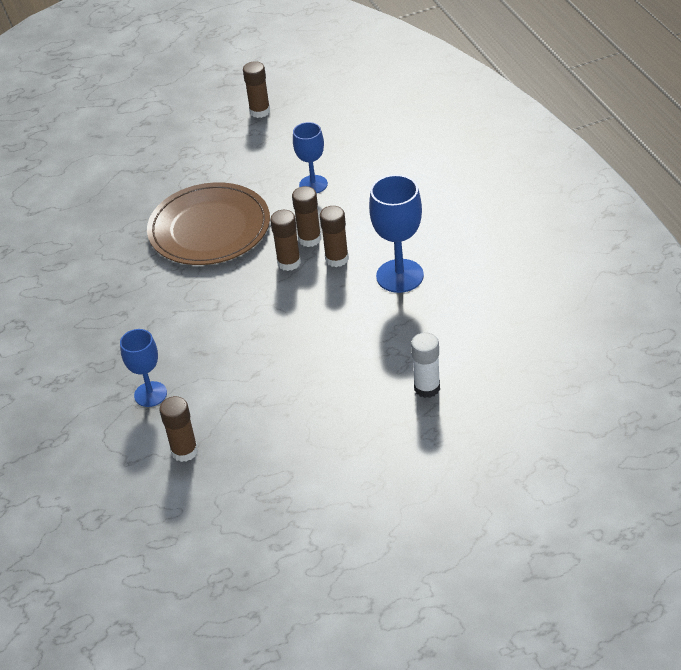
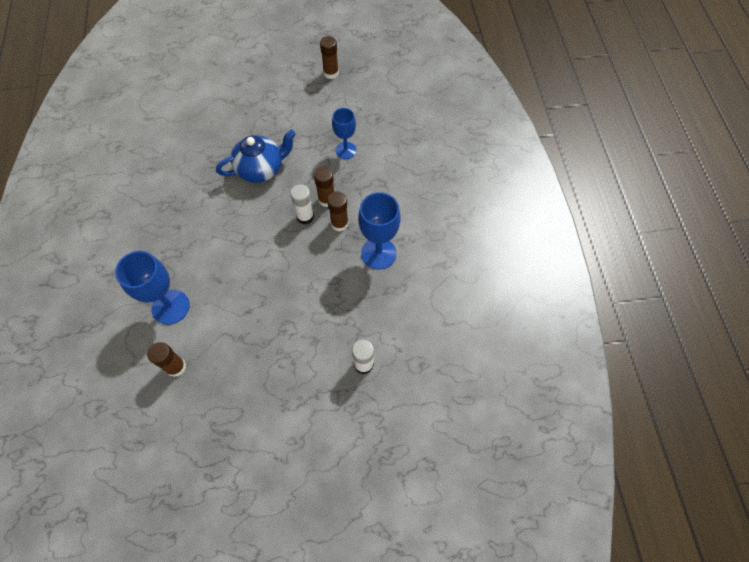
camera: 10 degrees right, 20 degrees up
(150, 394) = (170, 307): blue goblet -> blue goblet, size x1.53
(209, 228) = (261, 169): brown plate -> blue teapot
(289, 262) = (305, 217): brown glue stick -> white glue stick

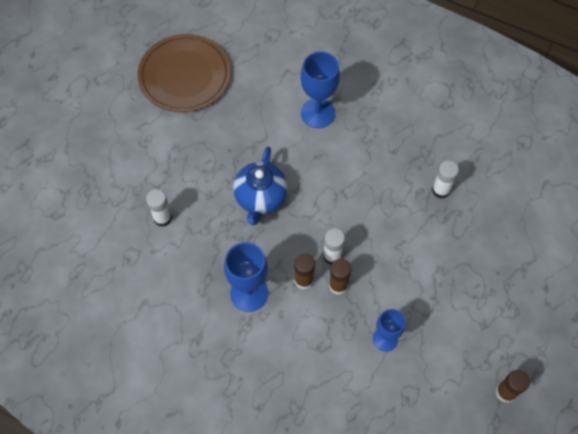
camera: 125 degrees right, 0 degrees up
(176, 367) = (263, 95): brown glue stick -> none
(194, 461) = (184, 75): none -> brown plate
(196, 177) = (441, 190): none -> white glue stick
(261, 169) = (414, 249): blue teapot -> blue teapot (260, 198)

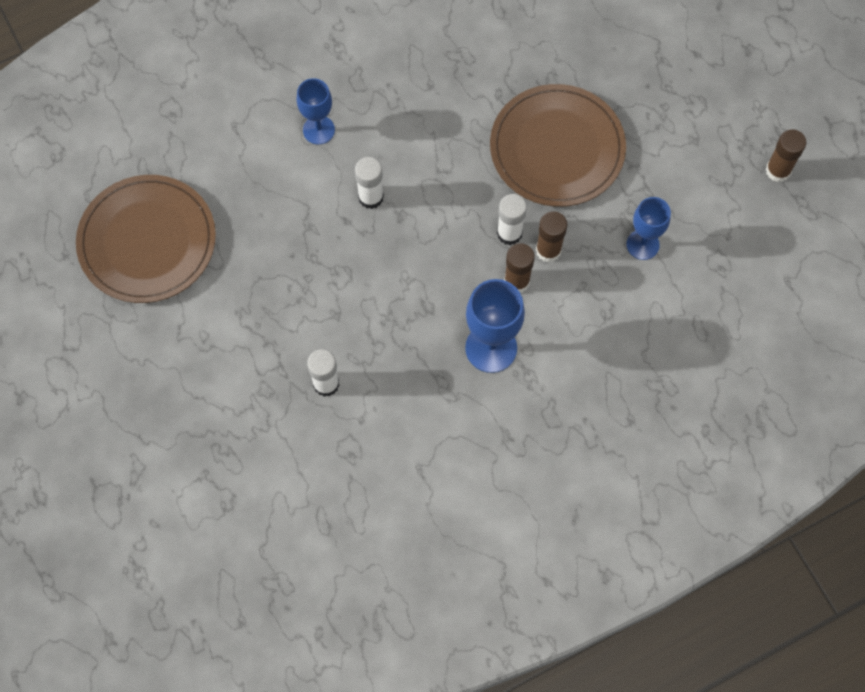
camera: 55 degrees left, 5 degrees up
(260, 198) = (381, 261): blue teapot -> none
(317, 113) = (318, 130): blue goblet -> blue goblet, size x0.65
(410, 247) = (557, 148): none -> brown plate
(441, 190) = (513, 72): white glue stick -> white glue stick (371, 197)

